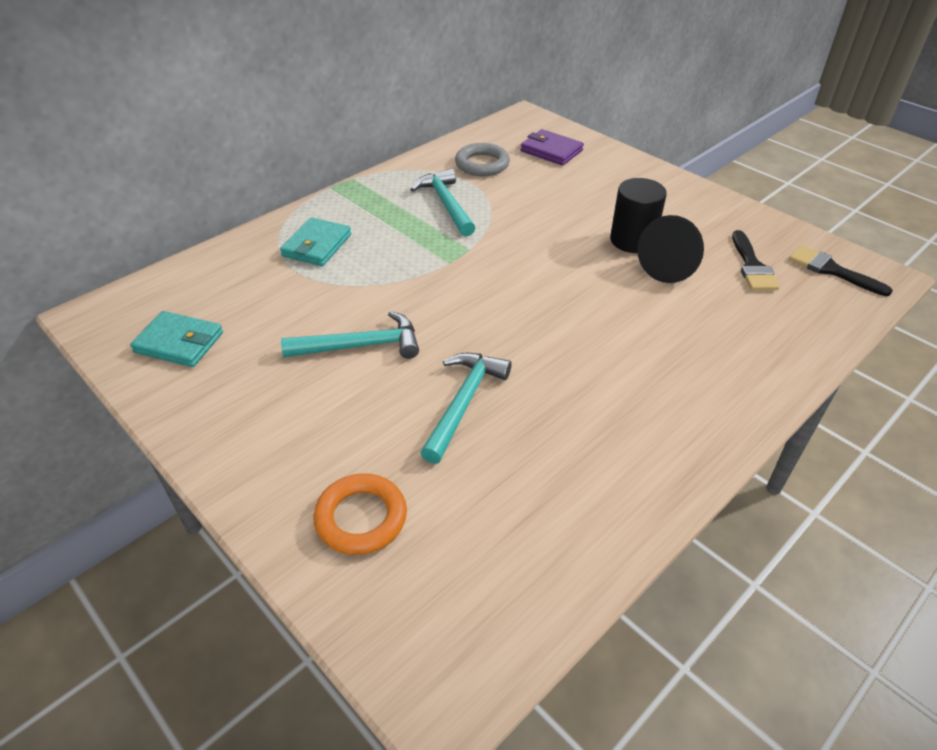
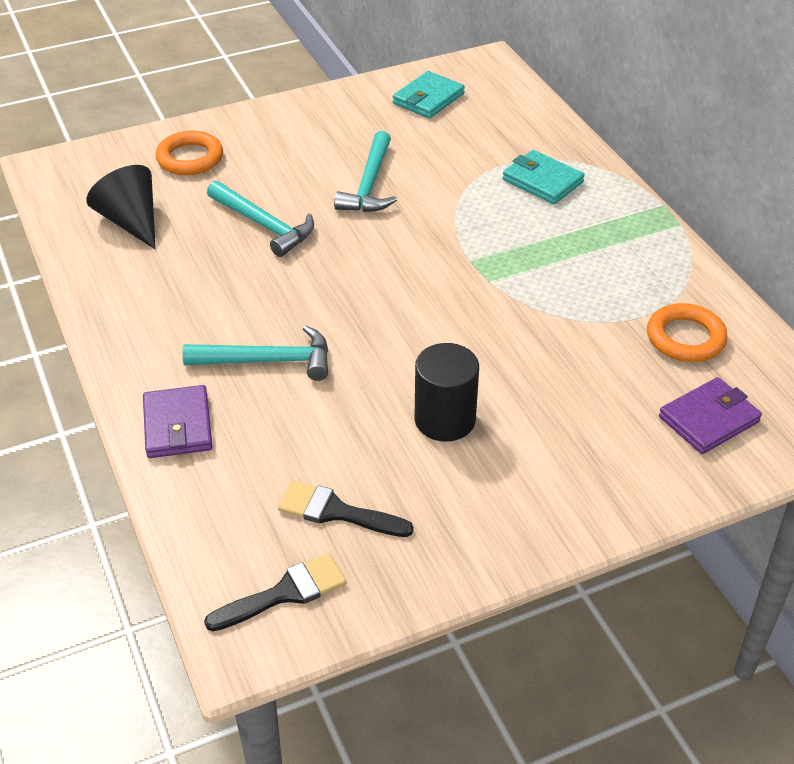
camera: 110 degrees right, 0 degrees up
(446, 204) = (592, 284): turquoise hammer -> turquoise hammer (268, 361)
(482, 164) = (685, 338): grey ring -> orange ring
(670, 266) = (376, 432): black cone -> black cone (131, 221)
(756, 368) = (178, 425): none -> purple wallet

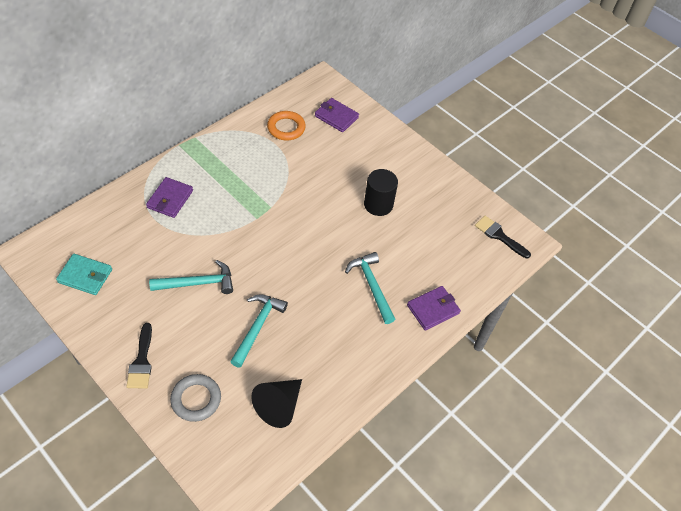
camera: 115 degrees left, 10 degrees up
(190, 158) = (196, 399): orange ring -> grey ring
(336, 511) = (450, 230): black brush -> black brush (141, 361)
(542, 181) = (170, 199): turquoise wallet -> purple wallet

